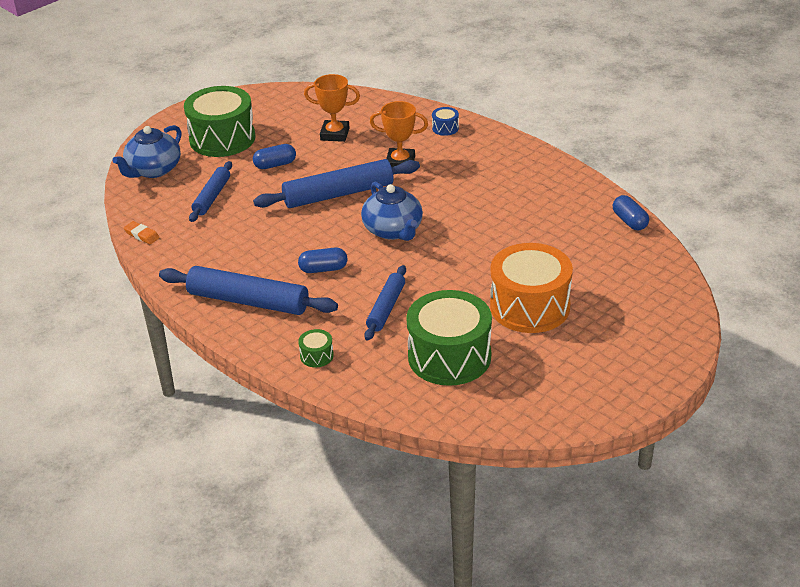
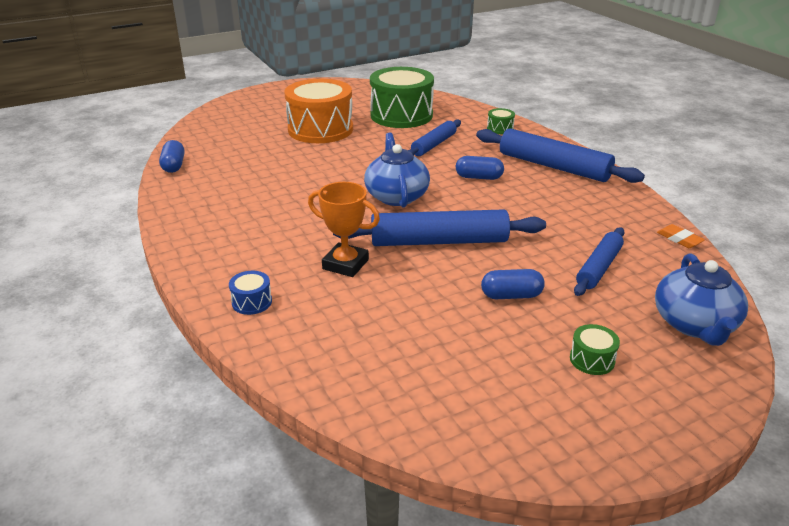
camera: 165 degrees left, 5 degrees down
(153, 170) = (694, 324): blue teapot -> blue teapot turned 135 degrees clockwise
(222, 138) = (592, 359): green drum -> green drum, size x0.41
(335, 134) = (412, 327): orange trophy -> none

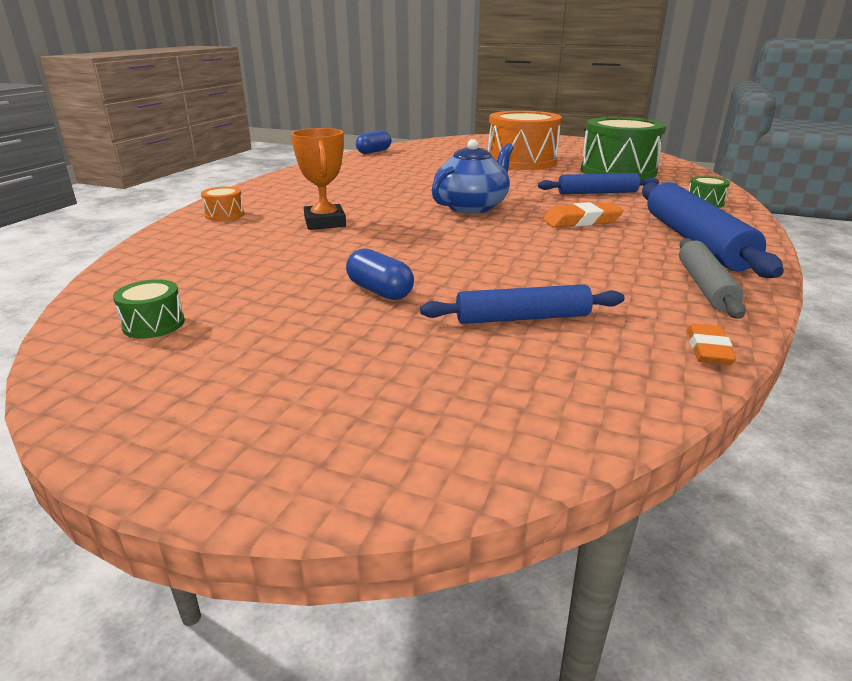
camera: 50 degrees right, 5 degrees down
(252, 302) = (225, 215): blue drum -> orange drum
(439, 241) = (425, 239): blue rolling pin -> none
(478, 177) = (581, 221): blue capsule -> orange eraser
(592, 359) = (310, 364): green drum -> green drum (154, 324)
(614, 199) = (704, 286): none -> grey rolling pin
(694, 324) = (497, 416): blue teapot -> none

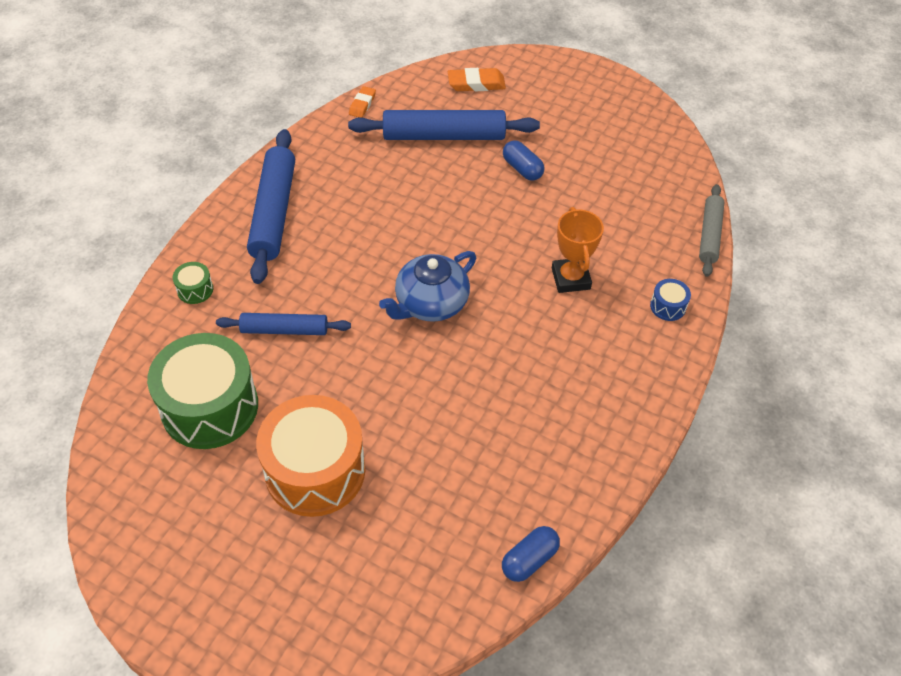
camera: 175 degrees left, 25 degrees up
(154, 324) = (645, 149): green drum -> none
(225, 215) = (668, 306): orange drum -> blue drum
(522, 318) = (444, 136): blue rolling pin -> blue rolling pin, size x1.66
(581, 221) = (341, 258): orange eraser -> orange eraser (476, 83)
(704, 286) = (319, 154): grey rolling pin -> grey rolling pin (709, 235)

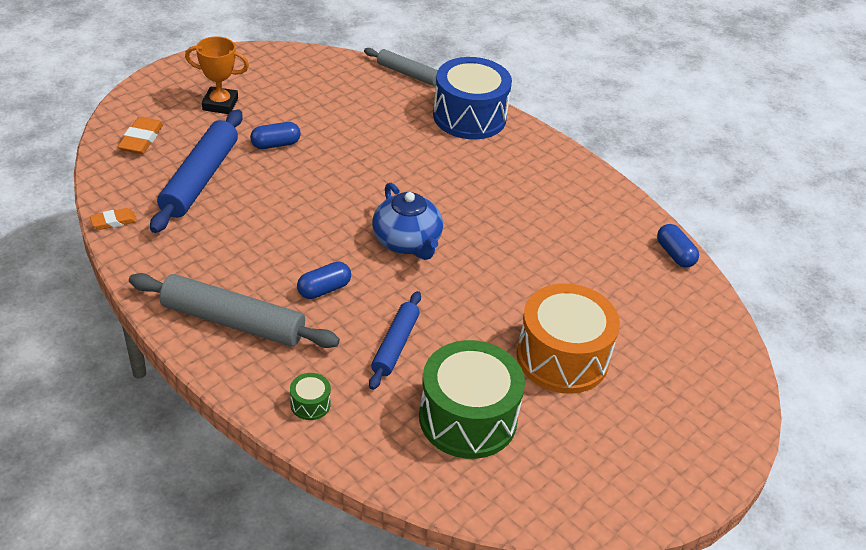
camera: 75 degrees left, 10 degrees down
(273, 212) = (233, 322): blue rolling pin -> grey rolling pin
(337, 260) = (324, 289): none -> blue capsule
(362, 104) = (114, 221): orange eraser -> orange eraser turned 60 degrees counterclockwise
(570, 278) = (418, 155): orange trophy -> orange trophy (220, 104)
(668, 306) = (469, 117): blue drum -> blue drum, size x2.47

